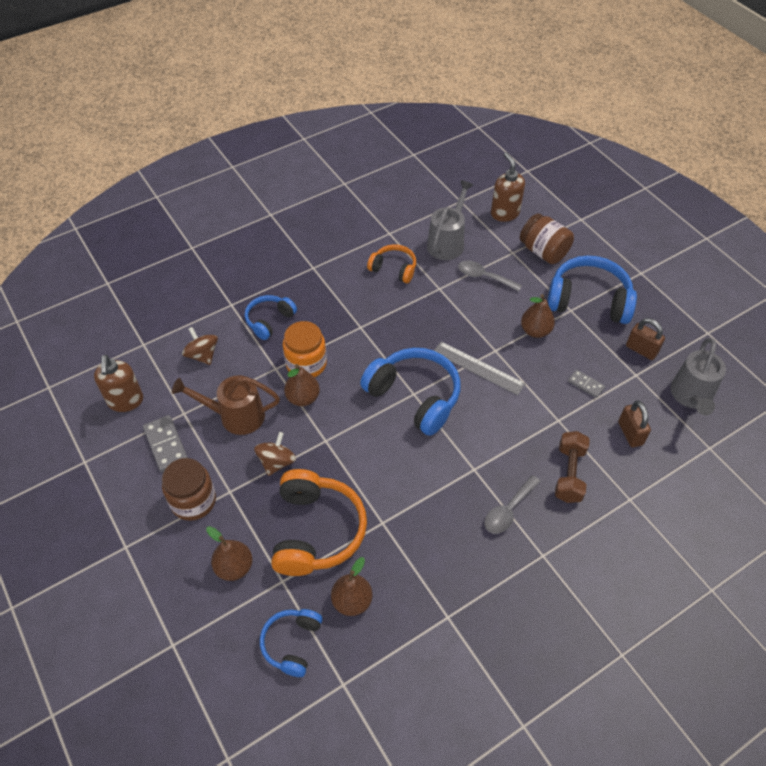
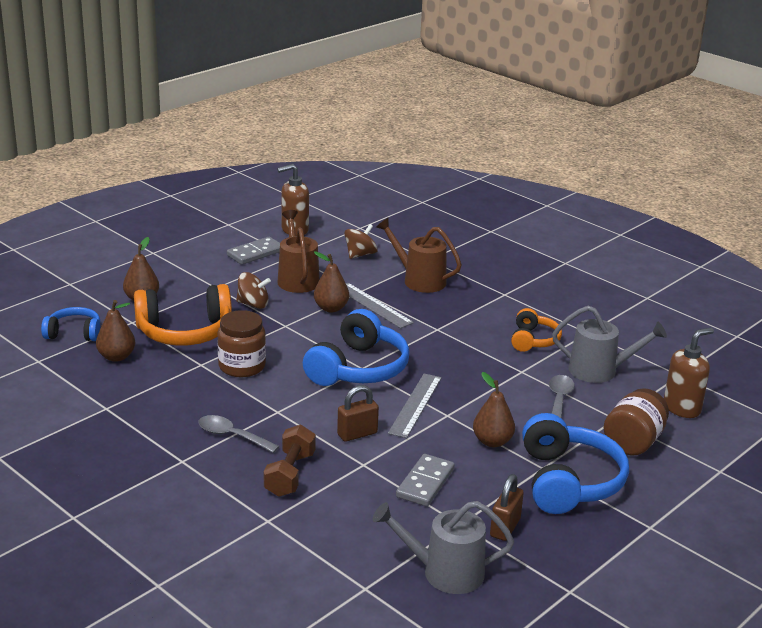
camera: 75 degrees right, 25 degrees down
(193, 501) = (202, 273): brown jar -> brown jar (242, 366)
(269, 320) = (419, 280): blue headphones -> brown watering can
(306, 364) = (373, 305): orange jar -> grey ruler
(569, 474) = (290, 474): brown dumbbell -> brown dumbbell turned 75 degrees counterclockwise
(585, 385) = (425, 483): grey domino -> grey domino, size x1.65
(630, 433) = (363, 519): brown padlock -> brown padlock (357, 434)

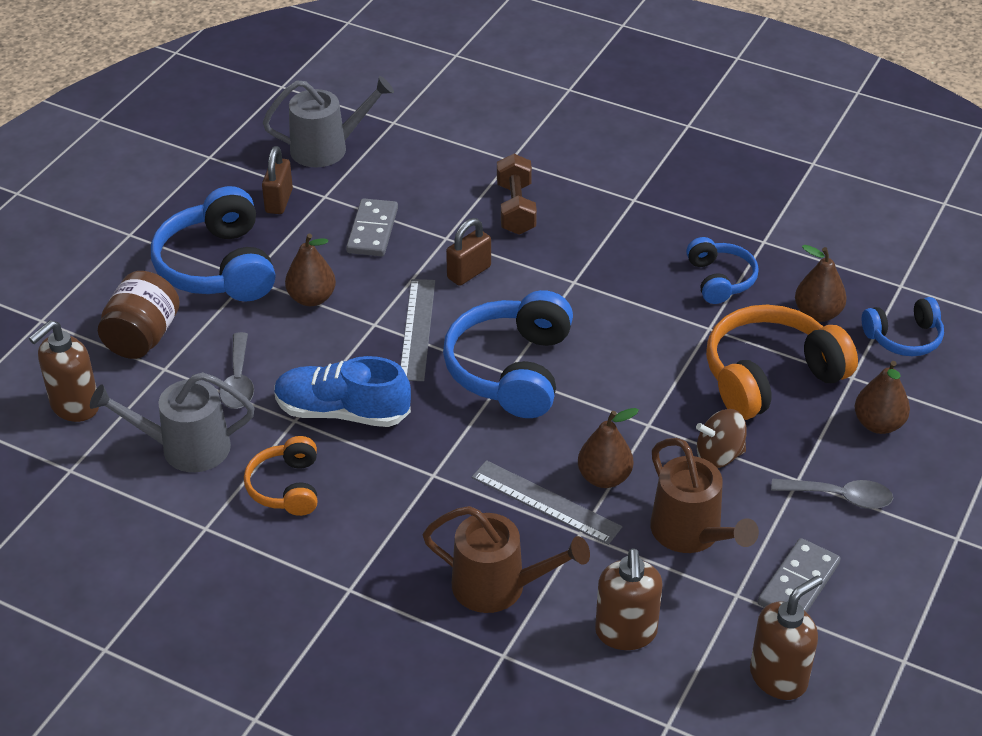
camera: 165 degrees right, 15 degrees up
(165, 390) = (720, 280): none -> blue headphones
(232, 436) = (603, 238): grey spoon -> grey spoon (839, 497)
(242, 366) = (657, 337): brown jar -> none
(360, 254) = (626, 633): brown spinning top -> brown soap dispenser
(487, 369) = (342, 412): none -> blue shoe

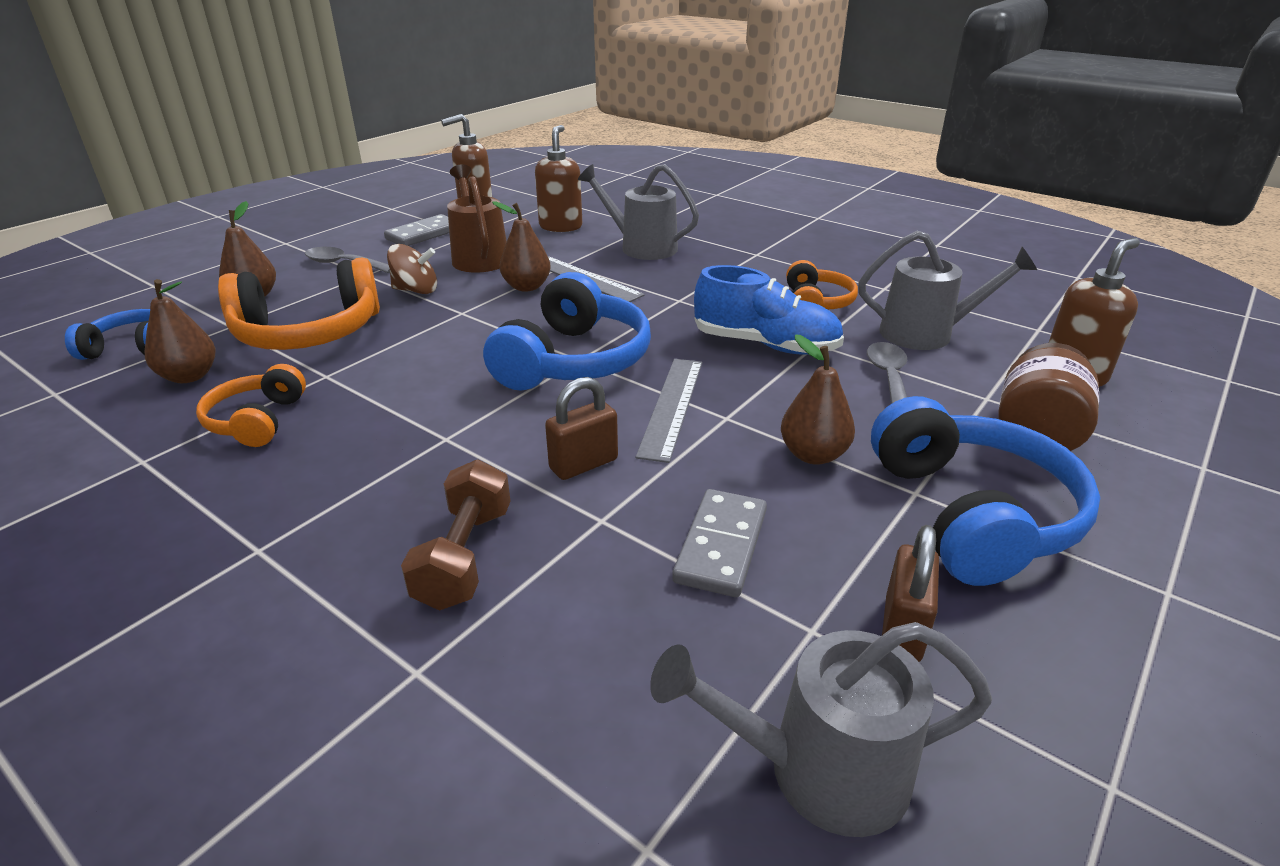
camera: 170 degrees left, 10 degrees down
(499, 587) = (641, 247): brown watering can -> grey watering can
(720, 280) = (257, 420): blue headphones -> orange headphones

